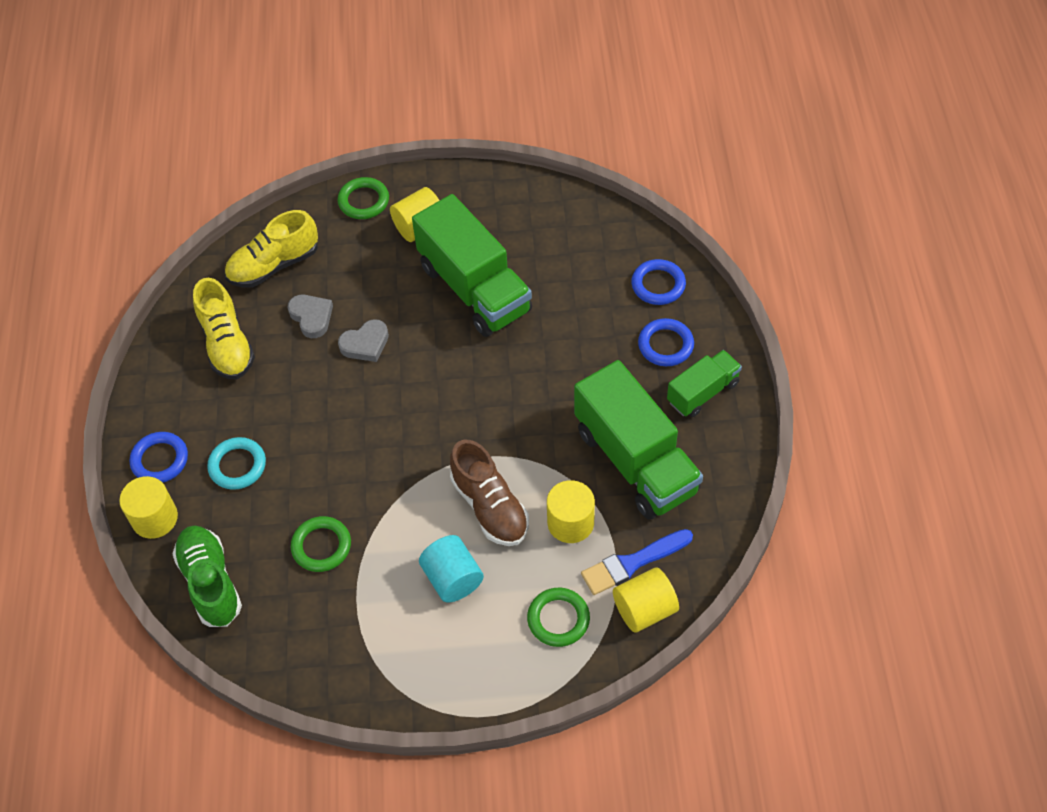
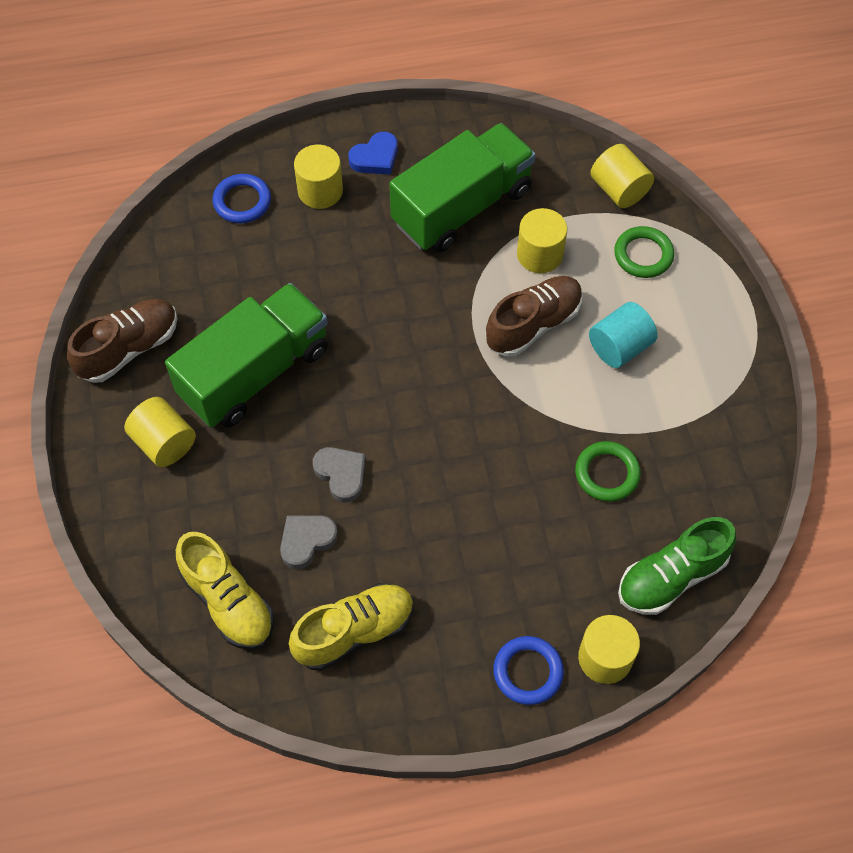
camera: 100 degrees left, 5 degrees up
(237, 466) = (522, 581): turquoise ring -> none
(364, 201) = (121, 513): green ring -> none
(512, 205) = (129, 349): none -> brown shoe
(632, 563) = (573, 202): blue brush -> none
(665, 345) = (320, 191): blue ring -> yellow cylinder
(703, 392) = (375, 157): green truck -> blue heart

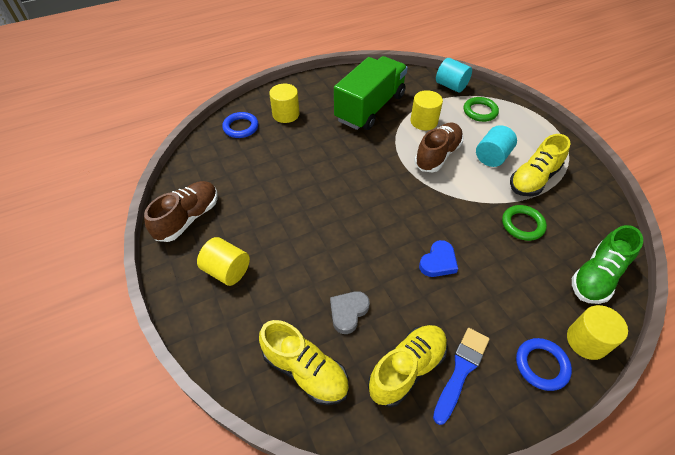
camera: 15 degrees left, 10 degrees down
(255, 373) = (277, 215): green truck -> none
(341, 474) = (356, 263): grey heart -> none
(375, 157) = (312, 94): blue heart -> blue heart (438, 262)
(421, 651) = (461, 370): none -> blue brush
(619, 190) = (451, 86): yellow cylinder -> turquoise cylinder
(665, 402) = (533, 179): none -> yellow shoe

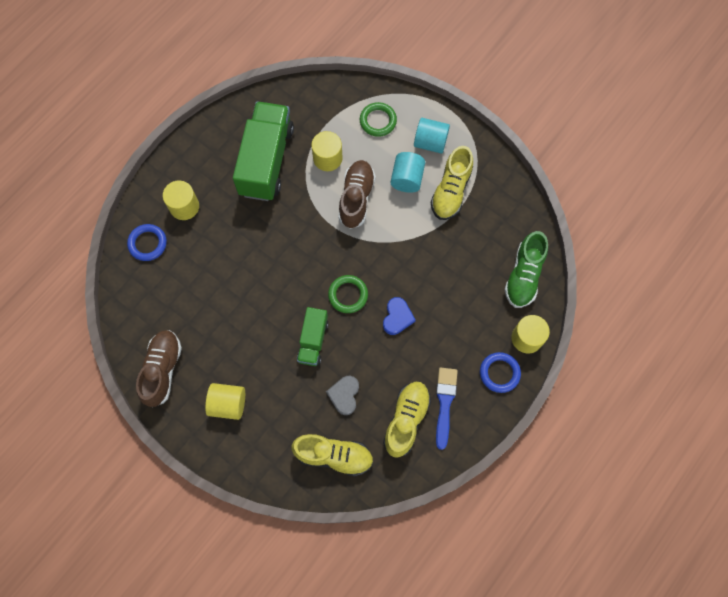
camera: 25 degrees left, 20 degrees up
(341, 249) = (313, 341): none -> green truck
(451, 86) = (337, 94): turquoise cylinder -> turquoise cylinder (430, 142)
(522, 225) = (454, 248): green ring -> green ring (348, 295)

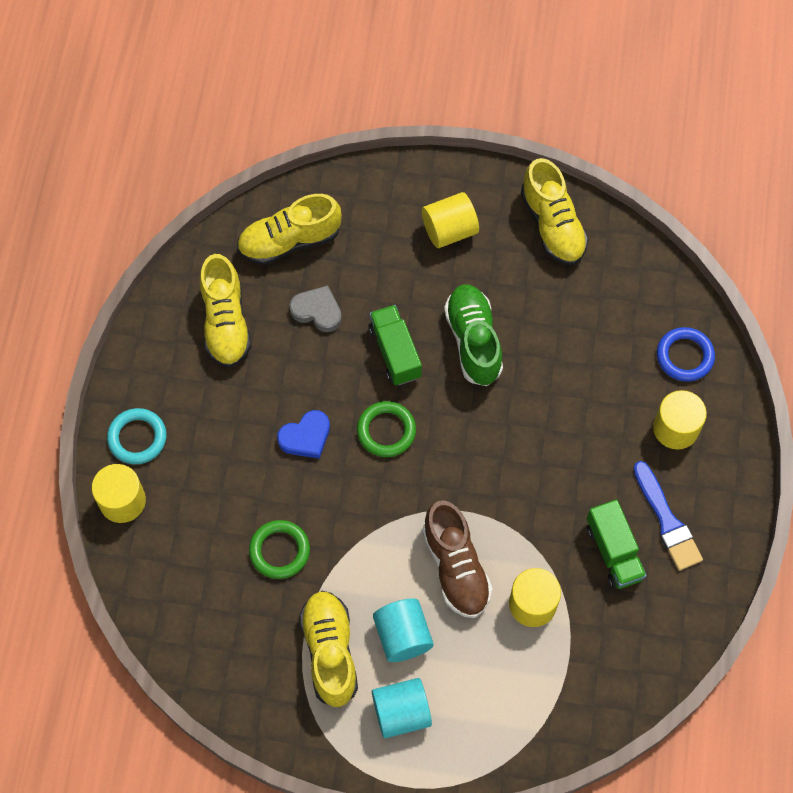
camera: 150 degrees right, 5 degrees down
(162, 370) = (552, 225): brown shoe -> yellow shoe
(266, 161) = (613, 552): green truck -> green truck, size x0.54
(344, 395) = (317, 311): grey heart -> grey heart turned 45 degrees counterclockwise
(378, 121) = (497, 704): green ring -> green ring (279, 551)
(397, 317) = (306, 437): blue heart -> blue heart turned 105 degrees counterclockwise
(444, 403) = (188, 366): blue brush -> blue brush (667, 521)
(499, 373) = (137, 438): blue ring -> turquoise ring
(523, 276) = (166, 583): green shoe -> green shoe (473, 341)

